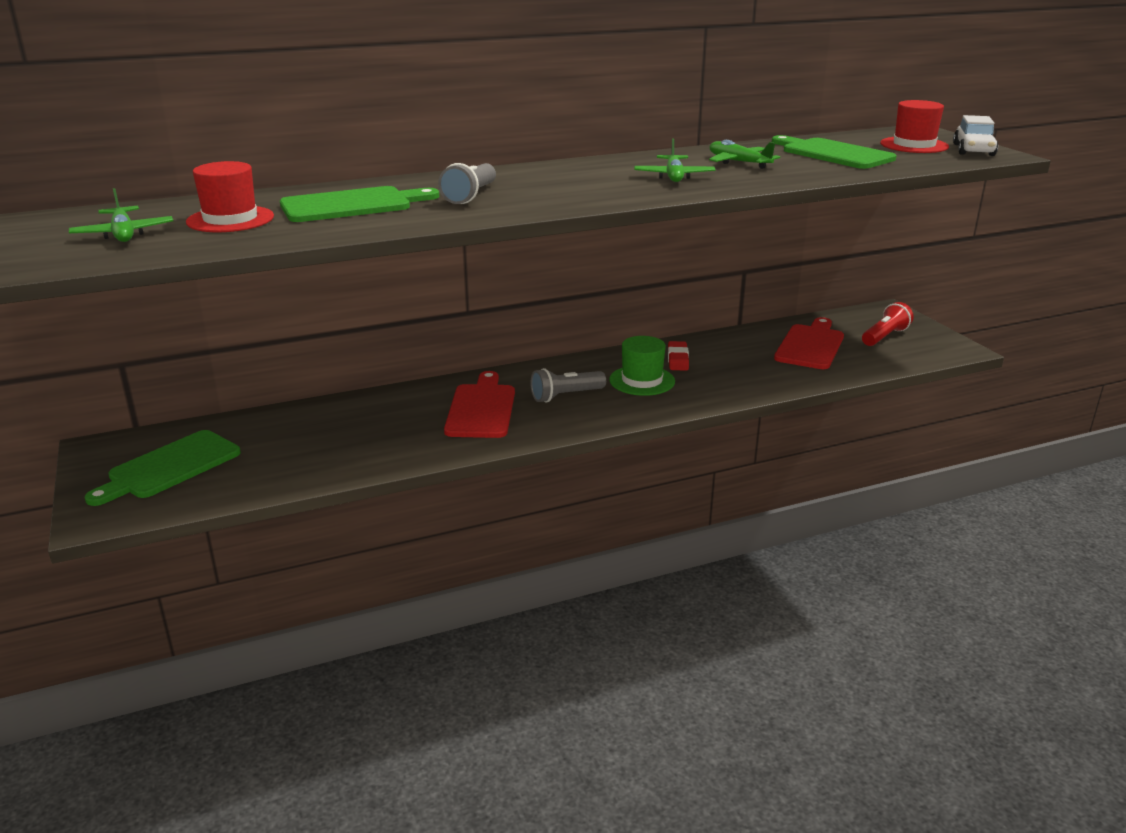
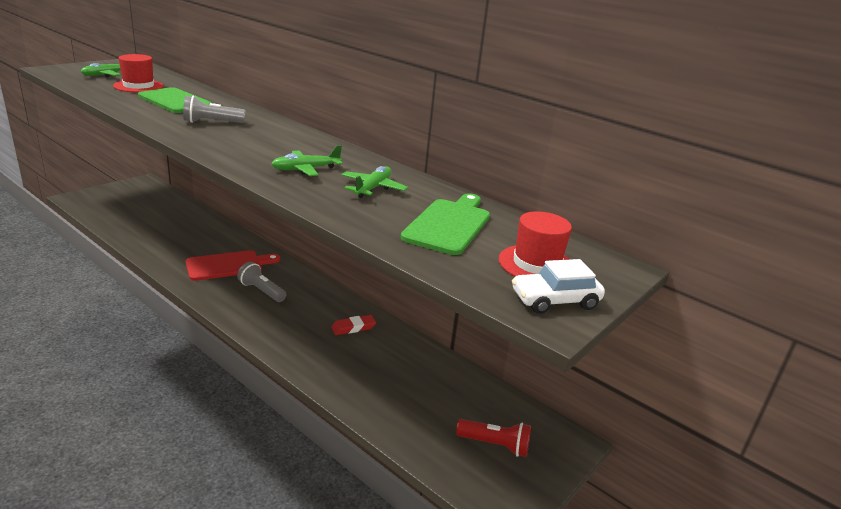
camera: 60 degrees right, 0 degrees up
(170, 467) = (128, 200): green cutting board -> none
(642, 380) = (304, 317): green hat -> none
(810, 345) = (433, 395): red cutting board -> none

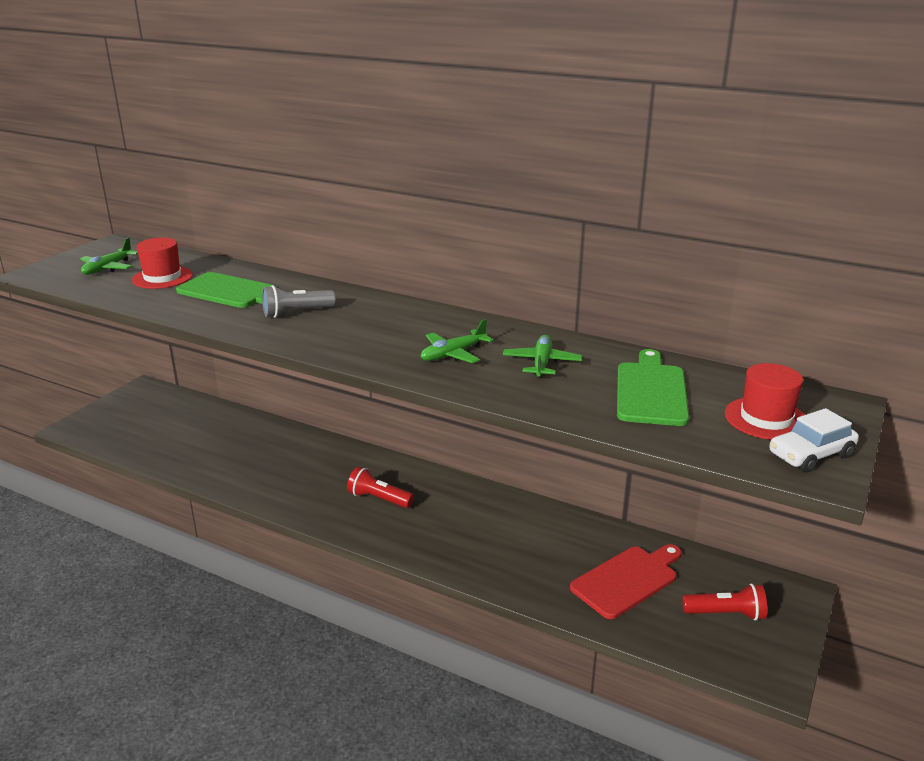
camera: 10 degrees left, 0 degrees up
(228, 265) = (319, 476): red cutting board -> red cutting board (627, 580)
(261, 291) = (379, 499): grey flashlight -> red flashlight
(353, 327) = (507, 519): red eraser -> none

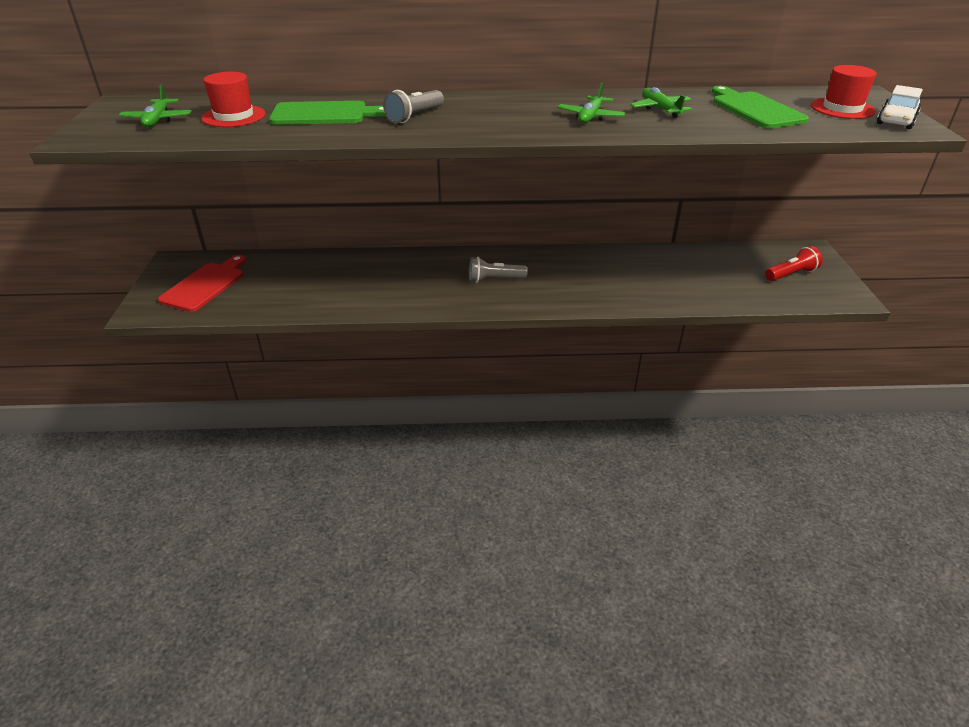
camera: 30 degrees left, 10 degrees up
(379, 499) = (494, 280): red flashlight -> grey flashlight
(627, 580) = (717, 275): red cutting board -> red cutting board (205, 285)

